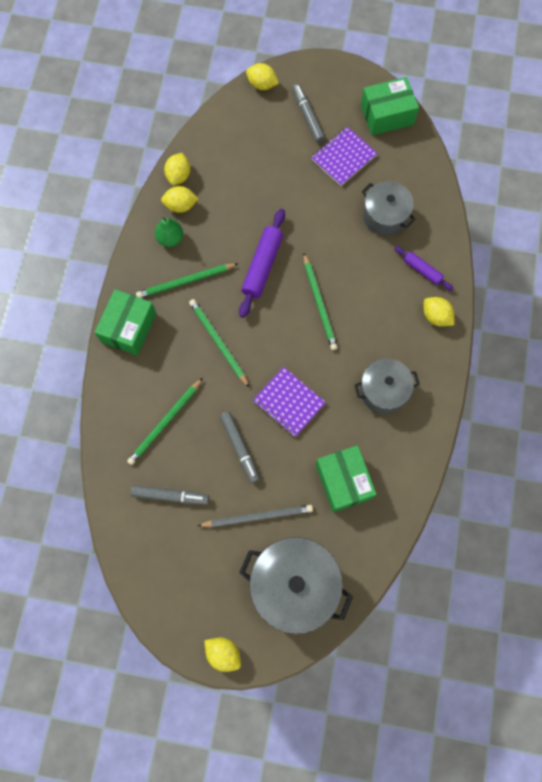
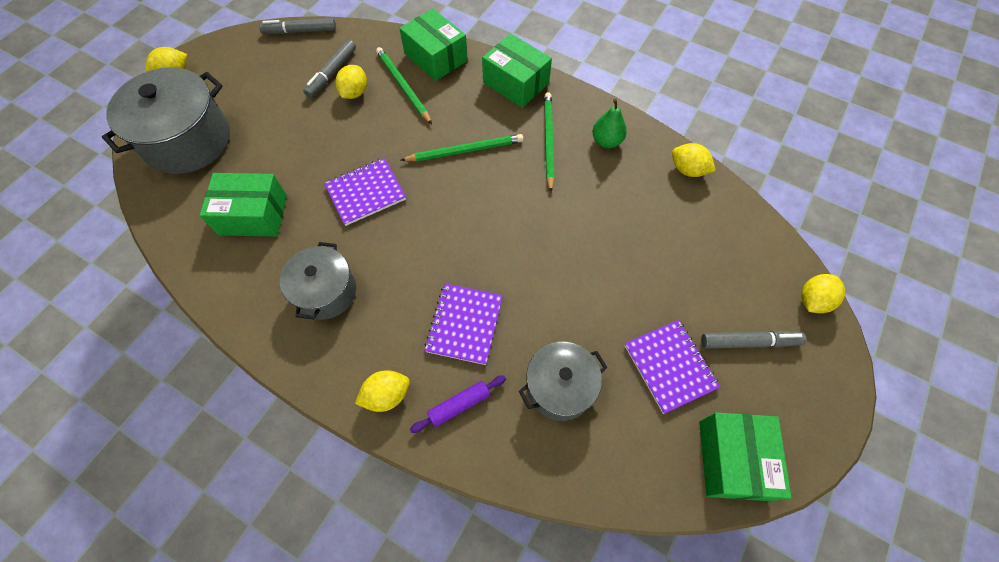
camera: 110 degrees right, 10 degrees down
(119, 409) = (436, 57): none -> green box
(180, 206) = (646, 161): yellow lemon -> yellow lemon (354, 93)
(240, 448) = (343, 136): grey marker -> grey marker (300, 31)
(258, 516) = (269, 131): grey pencil -> none
(262, 266) = (539, 218): purple rolling pin -> none
(319, 303) = (466, 262): green pencil -> none
(367, 287) = (464, 324): none -> purple notebook

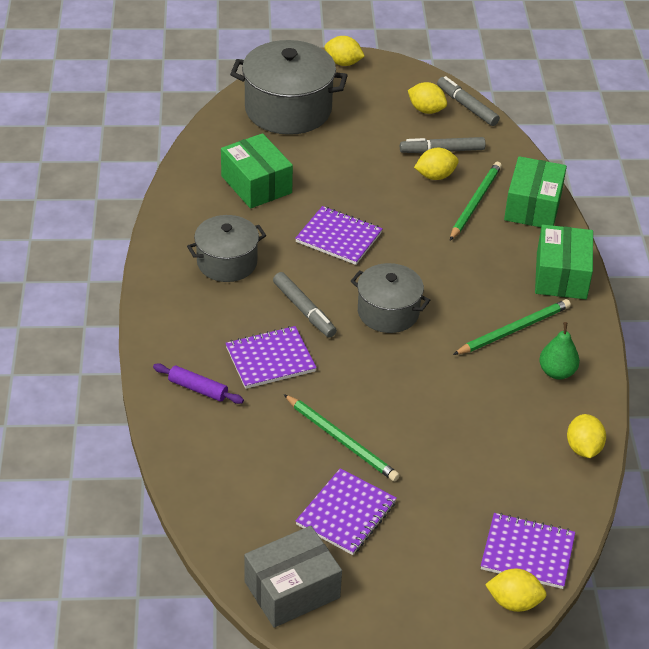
camera: 55 degrees right, 20 degrees down
(387, 395) = (171, 342): yellow lemon -> yellow lemon (426, 110)
(465, 150) = (445, 278): green pencil -> green pencil (341, 440)
(559, 387) = (264, 445): grey pot -> grey pot (388, 312)
(732, 459) = (292, 590): green box -> grey box
(749, 342) = (421, 565): grey marker -> grey marker (304, 310)
(769, 263) = (527, 553): none -> purple notebook

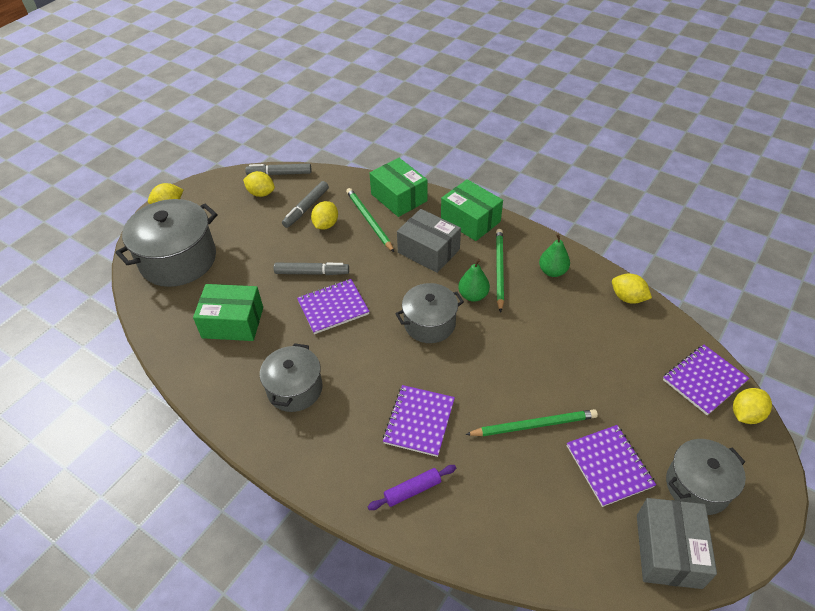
camera: 50 degrees left, 5 degrees up
(304, 310) = (386, 370): grey marker -> grey marker (312, 273)
(384, 589) = (697, 486): none -> grey pot
(426, 110) = (261, 193): yellow lemon -> yellow lemon turned 45 degrees clockwise
(457, 326) = (473, 295): none -> green pear
(482, 265) = (428, 251): none -> grey box

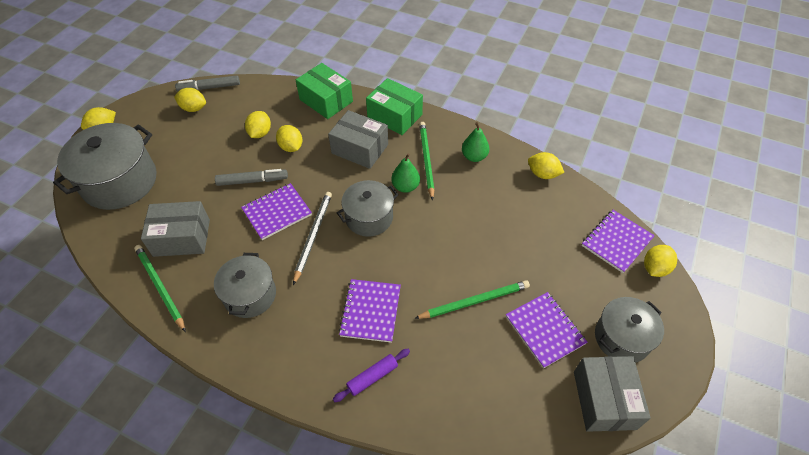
camera: 10 degrees left, 5 degrees up
(233, 322) = (182, 237): green box -> grey box
(306, 208) = (239, 119): grey marker -> none
(356, 242) = (291, 147): none -> yellow lemon
(368, 336) = (313, 236): none -> grey pencil
(369, 220) = (300, 125): green pencil -> green pencil (160, 287)

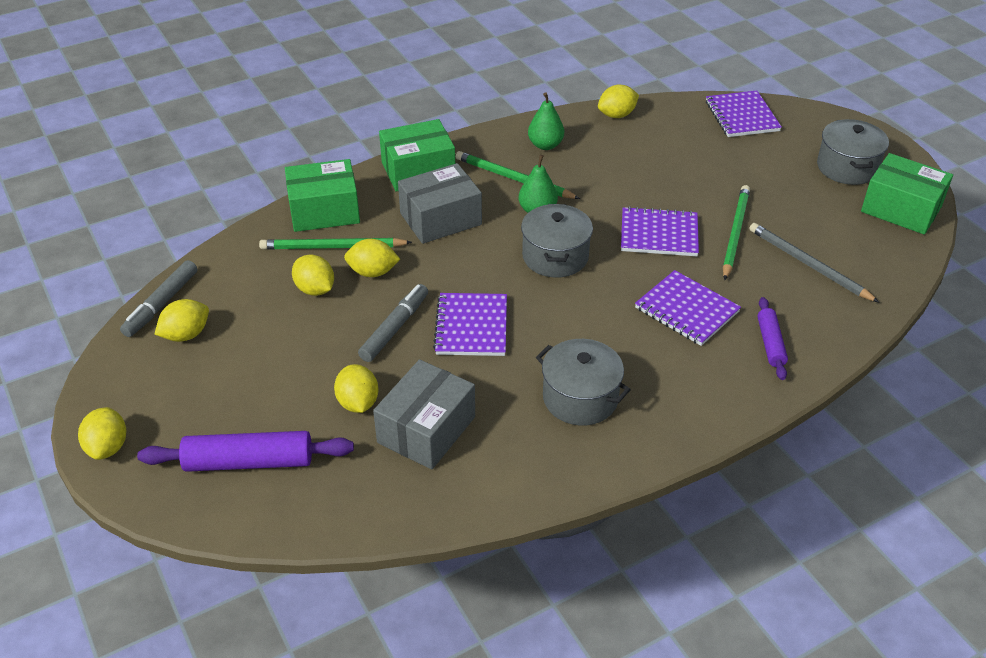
camera: 55 degrees left, 10 degrees down
(120, 182) = (249, 462): grey pot -> purple rolling pin
(160, 287) = (492, 479): green pencil -> green pencil (332, 247)
(313, 236) = (539, 311): grey pencil -> grey pencil (808, 264)
(544, 330) = (804, 206): purple notebook -> purple notebook (659, 234)
(604, 400) = (901, 209): grey box -> green box
(655, 268) = (789, 111): yellow lemon -> yellow lemon (358, 403)

